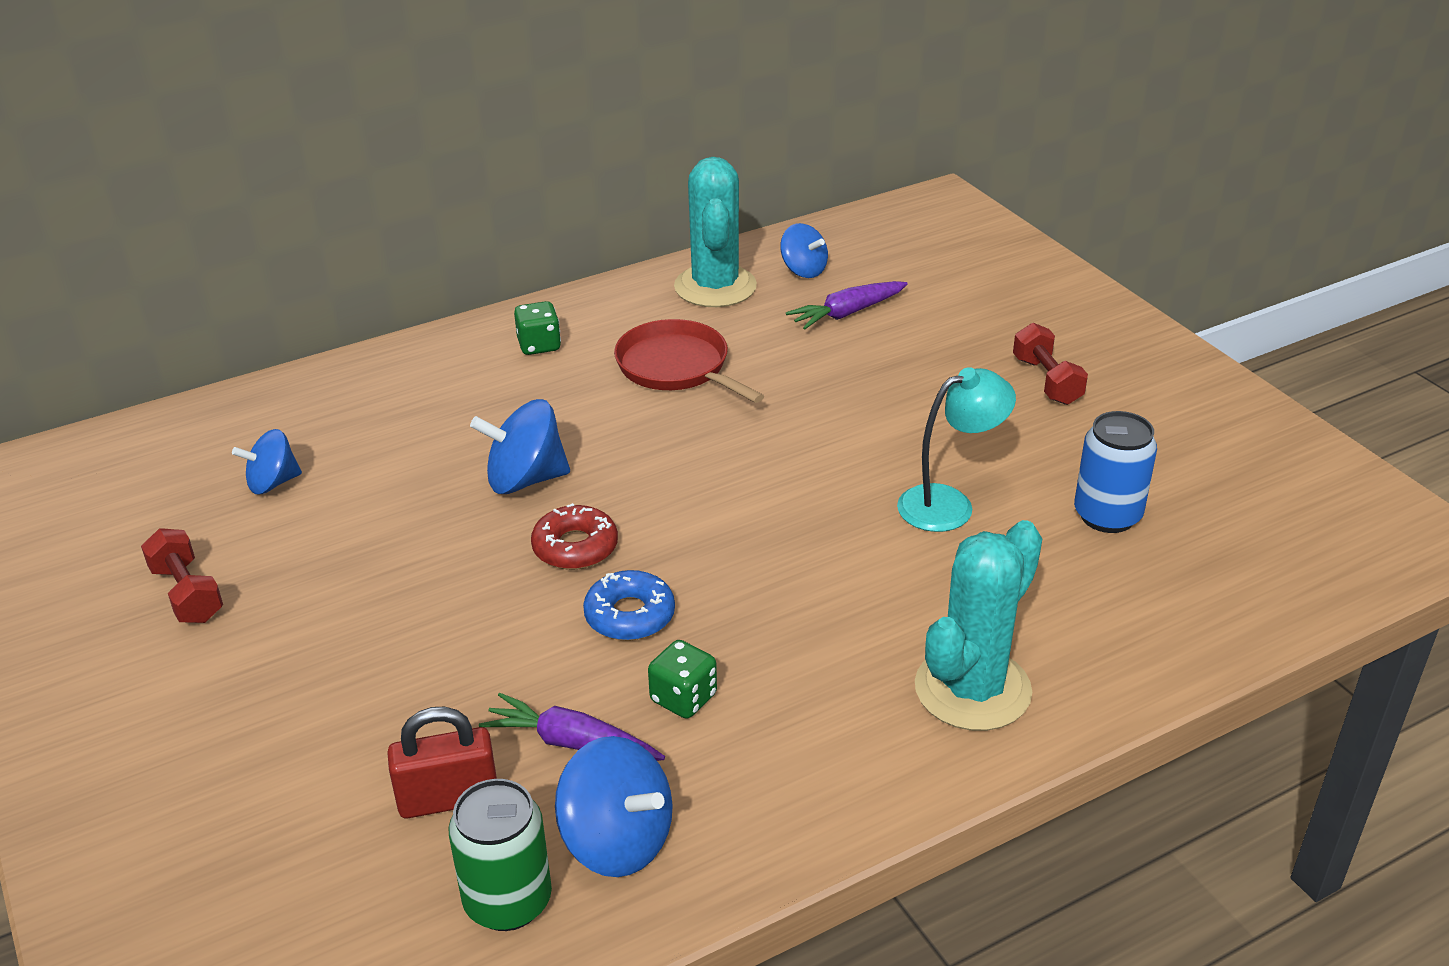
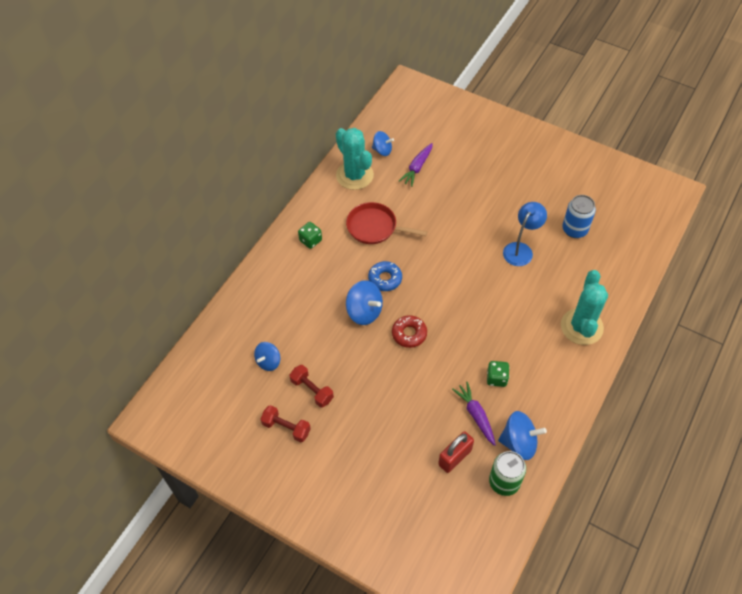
camera: 30 degrees left, 20 degrees up
(525, 479) = (364, 311): blue spinning top -> blue spinning top turned 105 degrees counterclockwise
(571, 743) = (475, 415): purple carrot -> purple carrot turned 75 degrees clockwise
(629, 615) = (452, 354): blue donut -> blue donut (385, 279)
(949, 504) = (521, 249): turquoise lamp -> blue lamp
(1047, 381) = (513, 172): red dumbbell -> red dumbbell (312, 390)

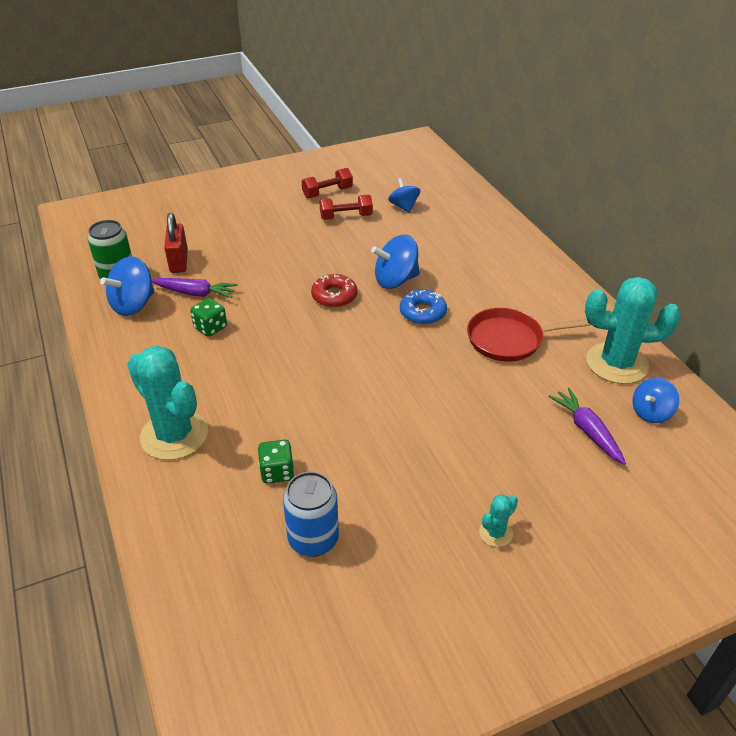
camera: 125 degrees right, 15 degrees down
(310, 240) = (532, 285): green dice -> green dice (277, 472)
(374, 227) = (508, 339): red pan -> red pan turned 150 degrees counterclockwise
(508, 173) = (495, 533): none -> turquoise cactus
(521, 249) = (343, 453): blue lamp -> none

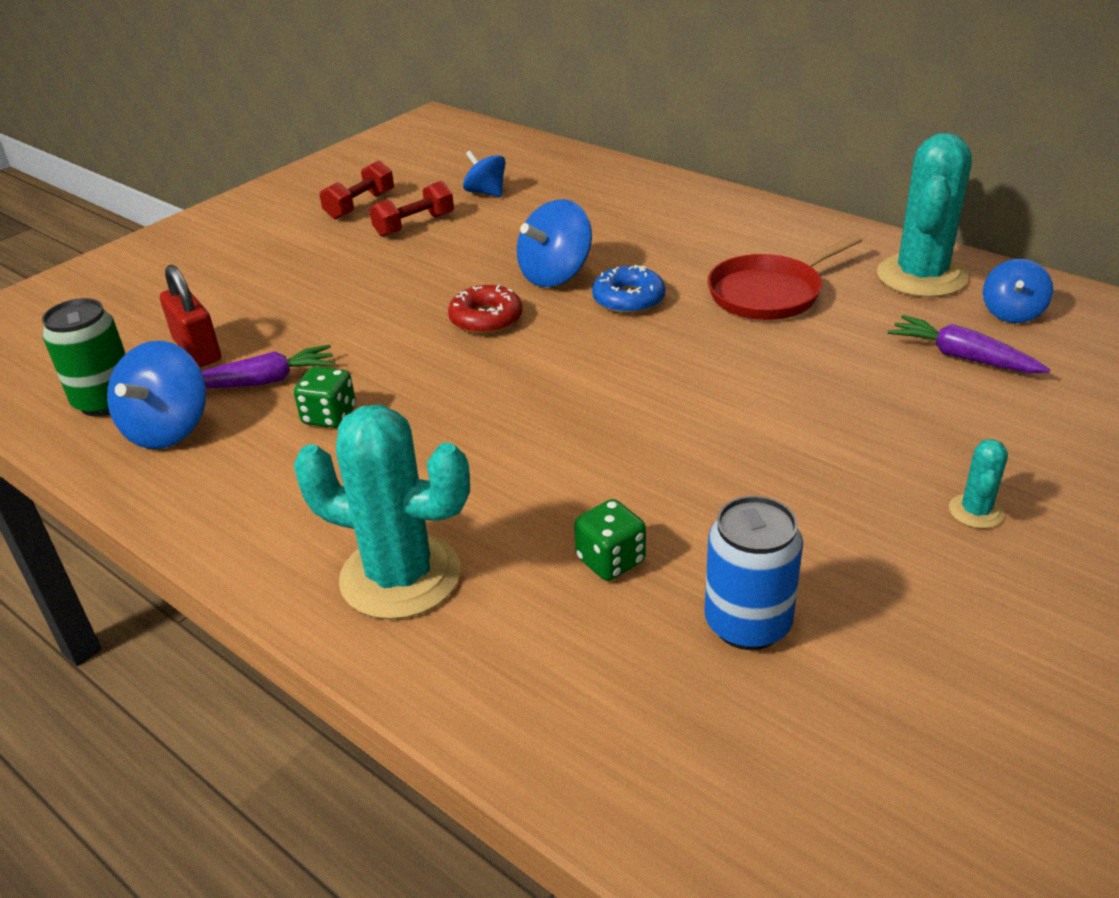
camera: 25 degrees left, 5 degrees down
(616, 363) = (921, 276): turquoise cactus -> turquoise cactus turned 45 degrees counterclockwise

